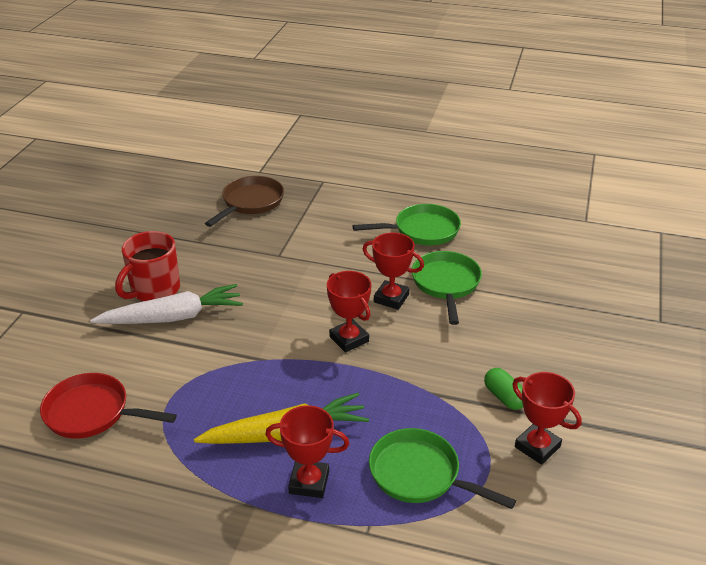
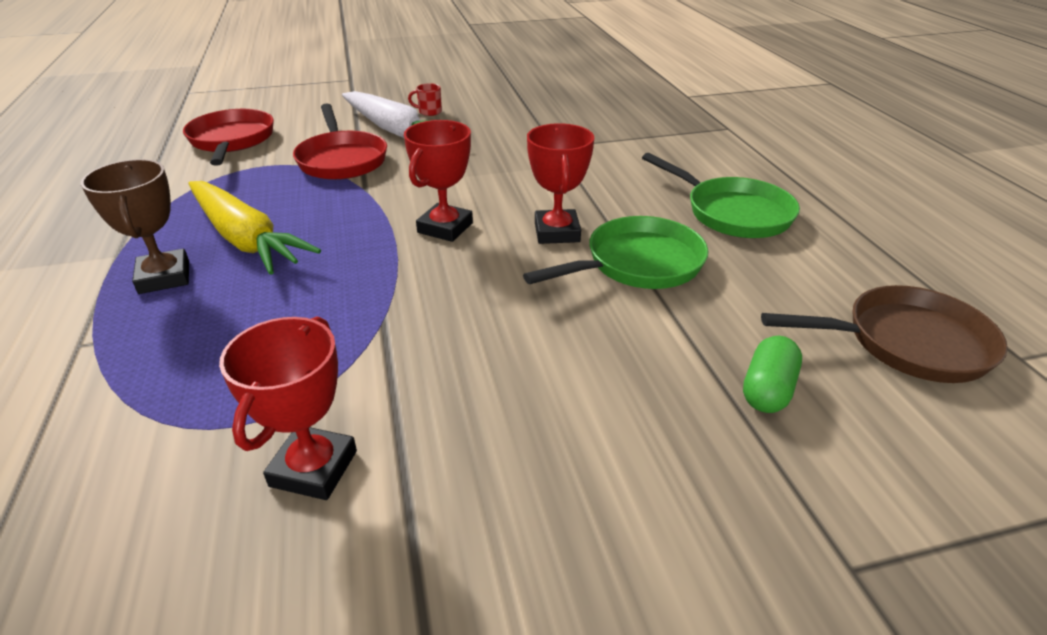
camera: 60 degrees right, 0 degrees up
(154, 290) = (429, 112): red mug -> red mug, size x0.42
(199, 358) = (342, 160): none -> red pan
(250, 202) = (627, 108): brown pan -> brown pan (907, 343)
(309, 482) = (164, 277): red trophy -> brown trophy
(420, 474) = (203, 358): green pan -> none
(504, 397) = (419, 393): green capsule -> green capsule (767, 389)

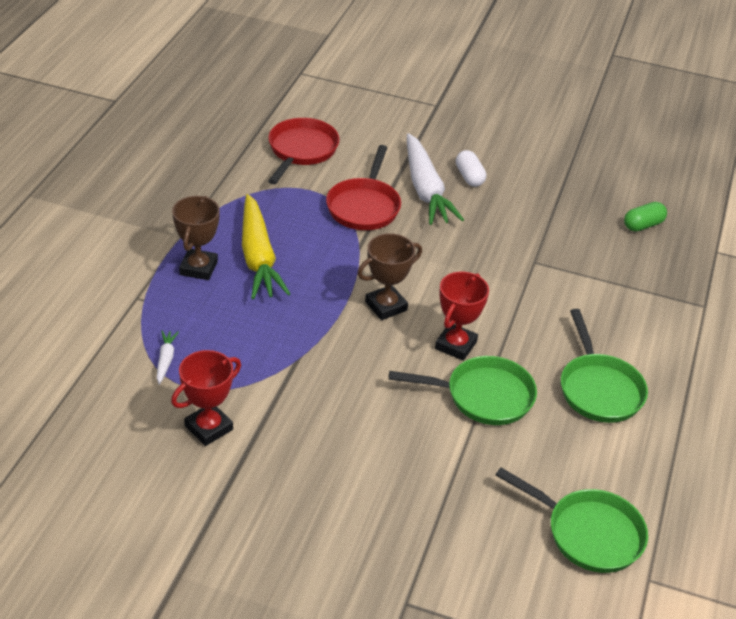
camera: 30 degrees right, 5 degrees up
(175, 405) = (166, 360): none -> white carrot
(429, 112) = (469, 177): red mug -> white capsule
(445, 228) = (386, 306): red trophy -> brown trophy
(767, 389) = (468, 511): green capsule -> green capsule (643, 225)
(907, 343) = (588, 533): brown pan -> green pan

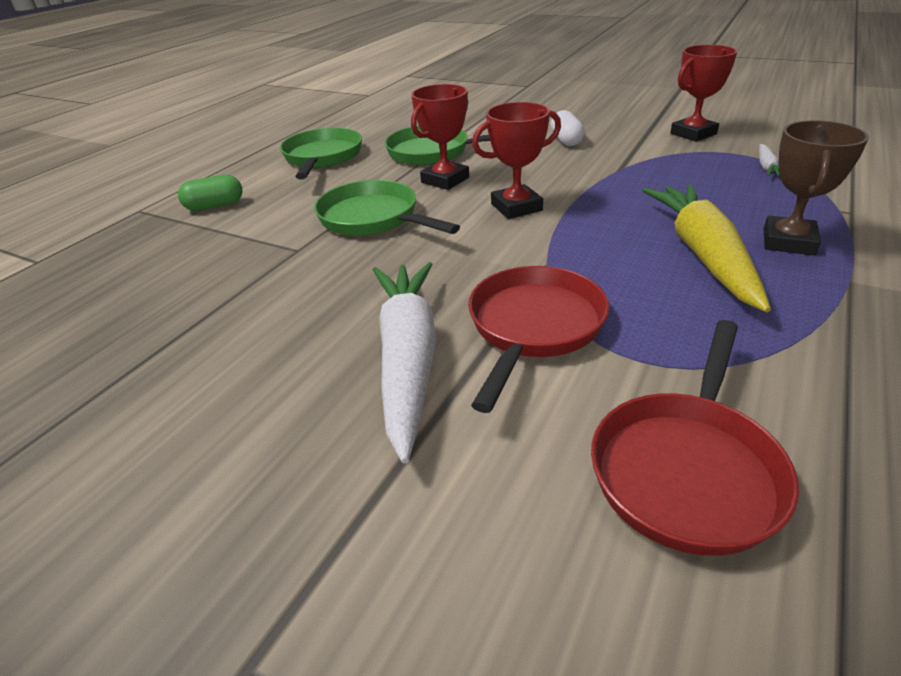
camera: 165 degrees left, 5 degrees down
(386, 306) = (516, 207): brown trophy -> red trophy
(469, 177) = (306, 385): white capsule -> white capsule (566, 140)
(588, 533) = (393, 105): green pan -> green pan (373, 218)
(643, 225) = (88, 294): green capsule -> green capsule (215, 206)

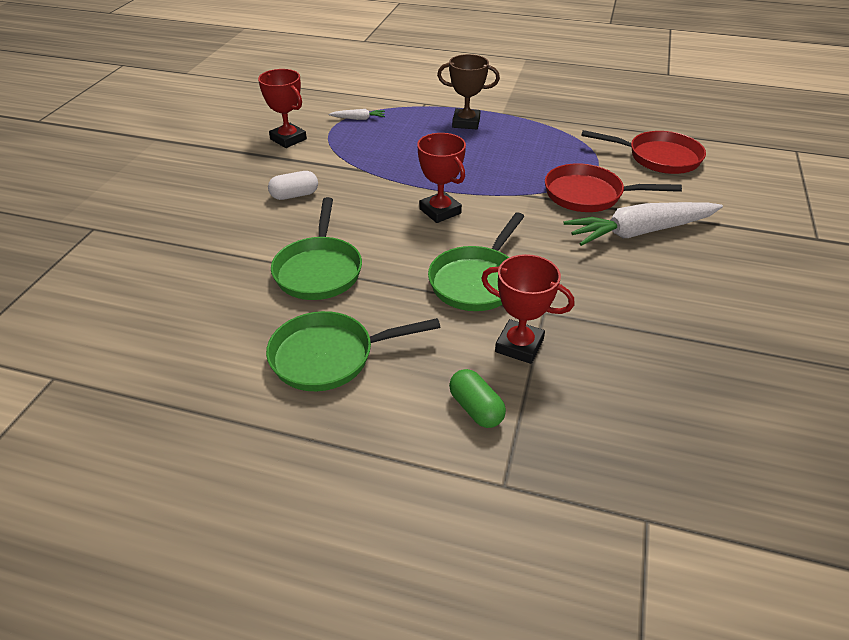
camera: 105 degrees left, 5 degrees up
(445, 180) = (390, 253): red trophy -> red trophy (519, 345)
(702, 254) = (488, 146): yellow carrot -> none

